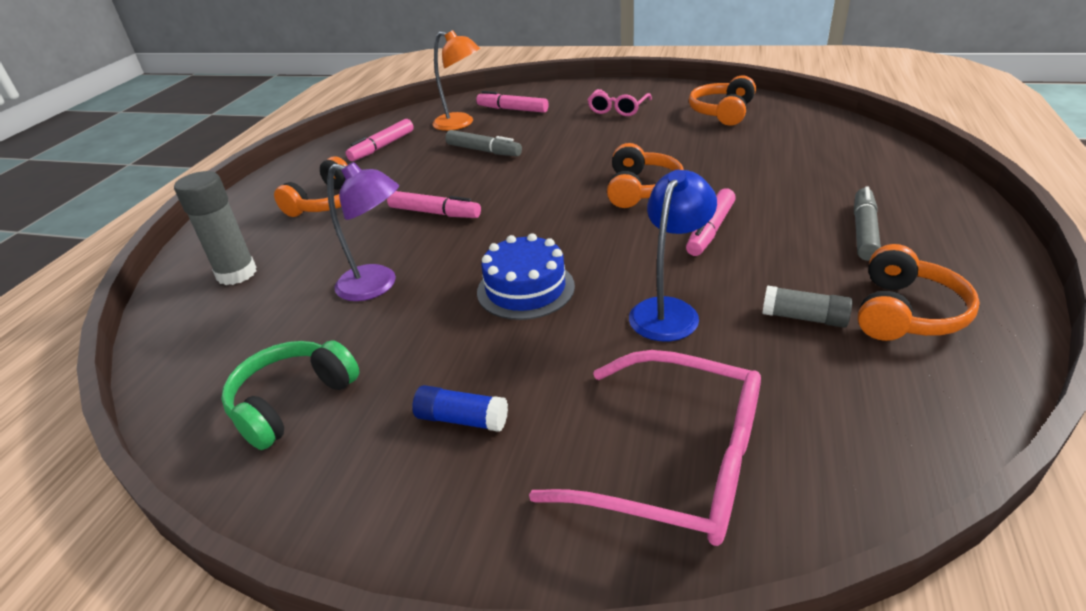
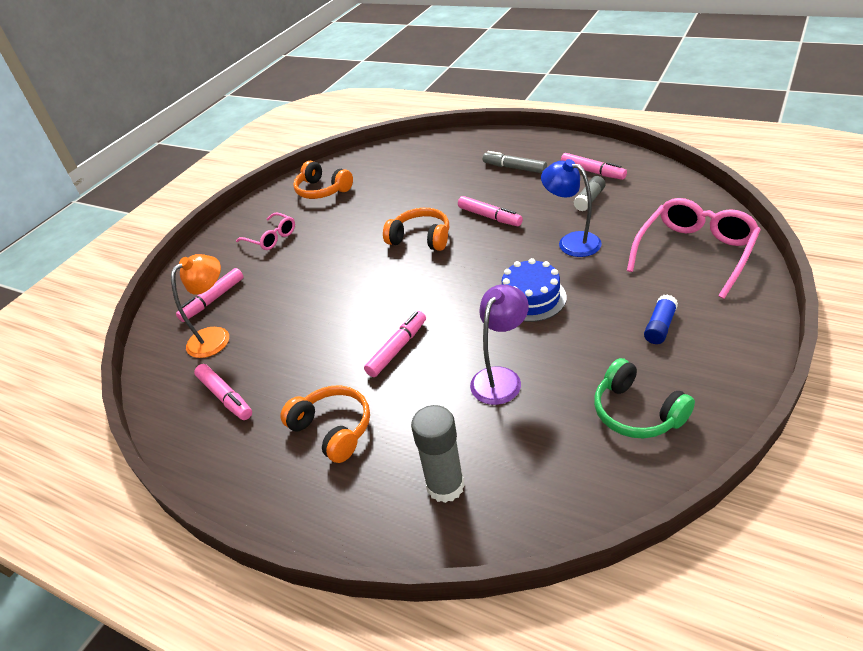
camera: 75 degrees left, 5 degrees up
(483, 151) = (293, 320): grey marker -> none
(906, 313) = (592, 172): orange headphones -> pink marker

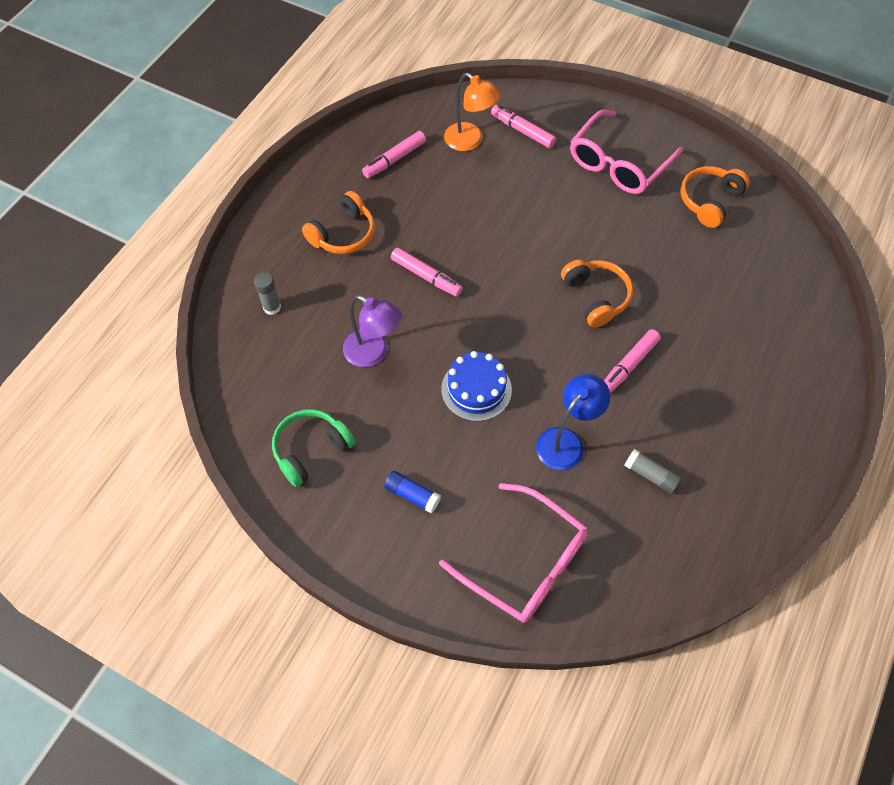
camera: 85 degrees right, 20 degrees up
(271, 238) = (618, 163): pink glasses -> pink glasses, size x1.76
(421, 238) = (596, 297): orange headphones -> orange headphones turned 45 degrees counterclockwise
(445, 486) = (272, 307): grey glue stick -> grey glue stick, size x0.62
(514, 168) = (738, 403): grey marker -> none
(592, 172) = (718, 491): pink marker -> none

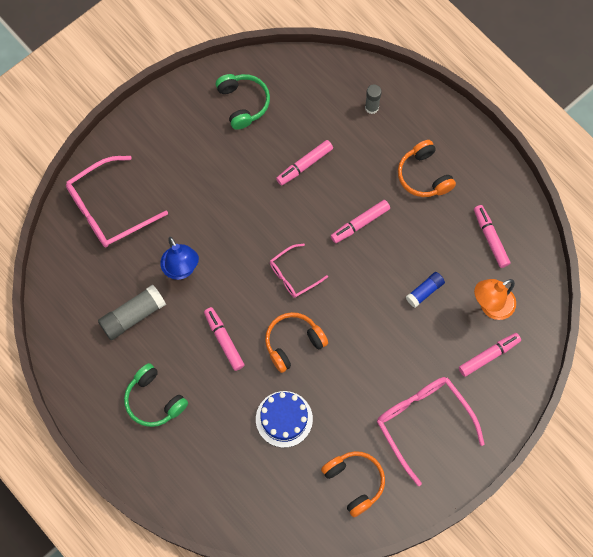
camera: 110 degrees right, 10 degrees up
(373, 353) = (305, 165): purple lamp -> pink marker
(412, 495) = (184, 156): blue glue stick -> blue glue stick (424, 291)
(476, 389) = (247, 224): blue cake -> blue cake (284, 419)
(517, 321) = (293, 275): none -> pink glasses
(596, 297) = (293, 343): orange headphones -> orange headphones turned 150 degrees clockwise
(651, 475) = (133, 316): grey glue stick -> grey glue stick, size x1.62
(736, 413) = (154, 400): none -> green headphones

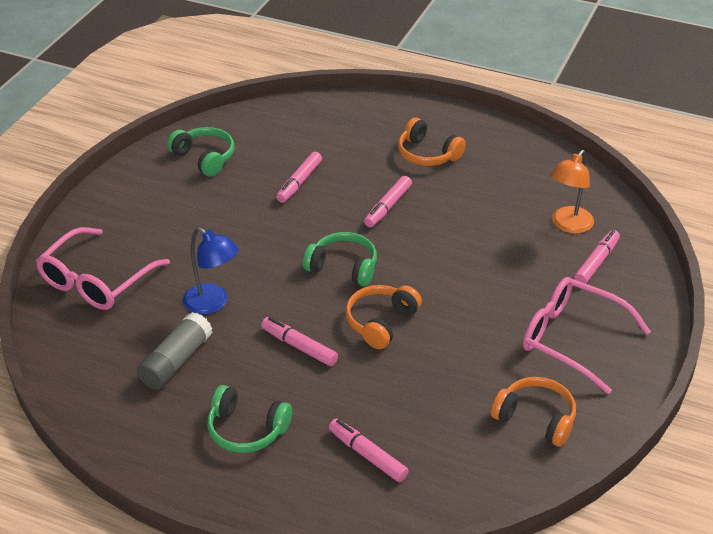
camera: 25 degrees left, 30 degrees down
(284, 419) = (414, 391): blue cake -> none
(293, 275) = (343, 267): pink glasses -> green headphones
(371, 107) = (341, 124): grey glue stick -> none
(424, 291) = (492, 236): blue glue stick -> none
(490, 238) = (528, 177): pink marker -> pink marker (368, 455)

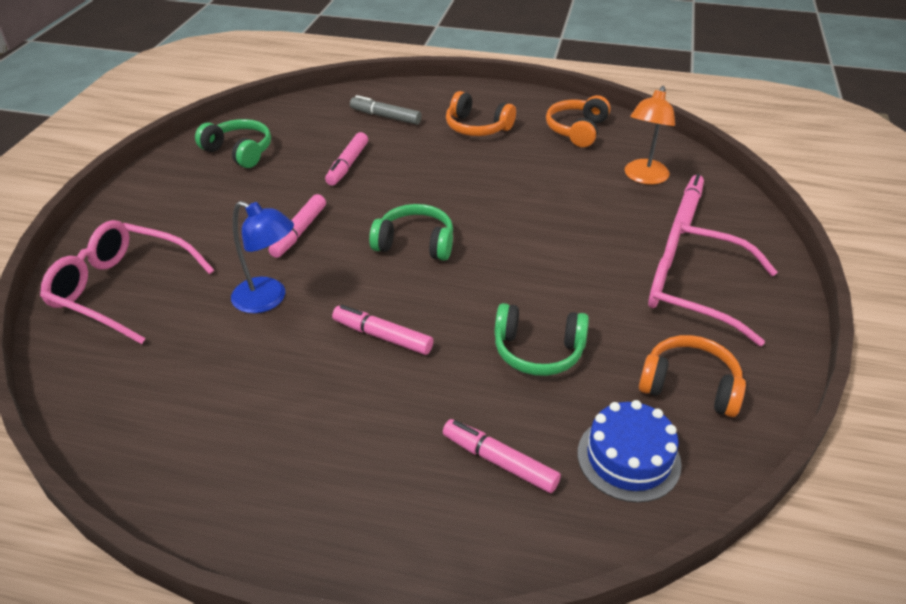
camera: 10 degrees left, 0 degrees up
(96, 281) = (122, 289): pink glasses -> pink glasses turned 90 degrees clockwise
(176, 361) = (230, 373): grey glue stick -> none
(246, 430) = (335, 449): green headphones -> green headphones (538, 351)
(344, 134) = (386, 117): none -> grey marker
(381, 322) = (473, 297): orange headphones -> orange headphones (577, 130)
(388, 207) = (449, 178): pink marker -> pink marker (299, 232)
(467, 466) = (628, 458): none -> blue cake

